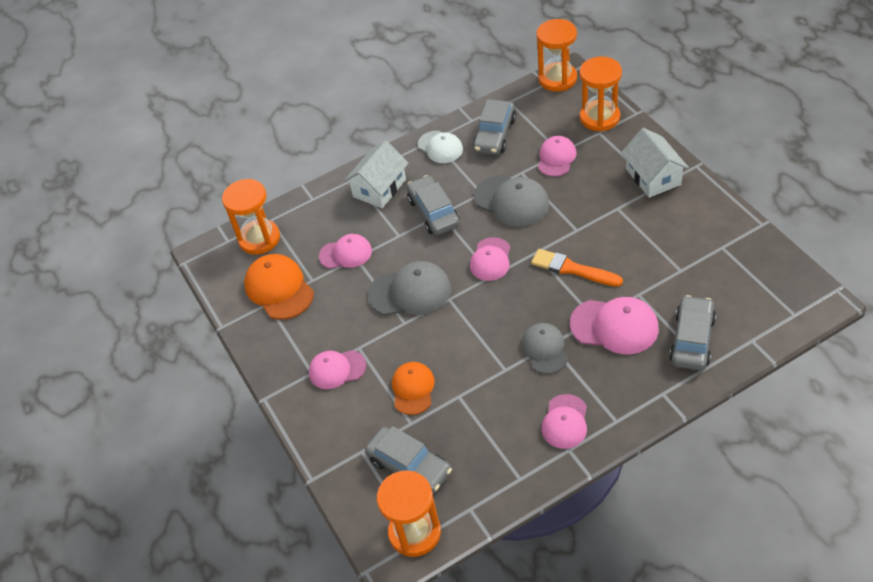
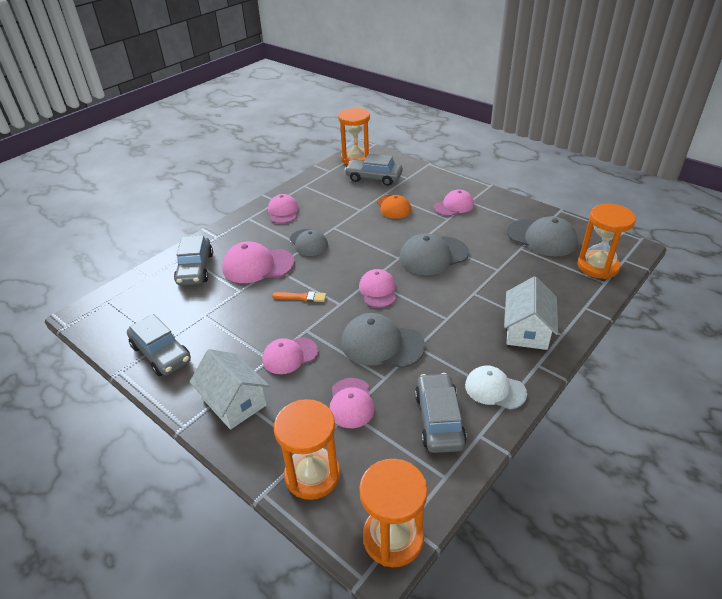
camera: 155 degrees right, 10 degrees down
(279, 289) = (542, 238): orange cap -> grey cap
(346, 253) = (510, 270): pink cap -> pink cap (290, 356)
(434, 212) = (454, 319): grey car -> grey car (161, 353)
(572, 269) = (302, 297): orange brush -> orange brush, size x0.64

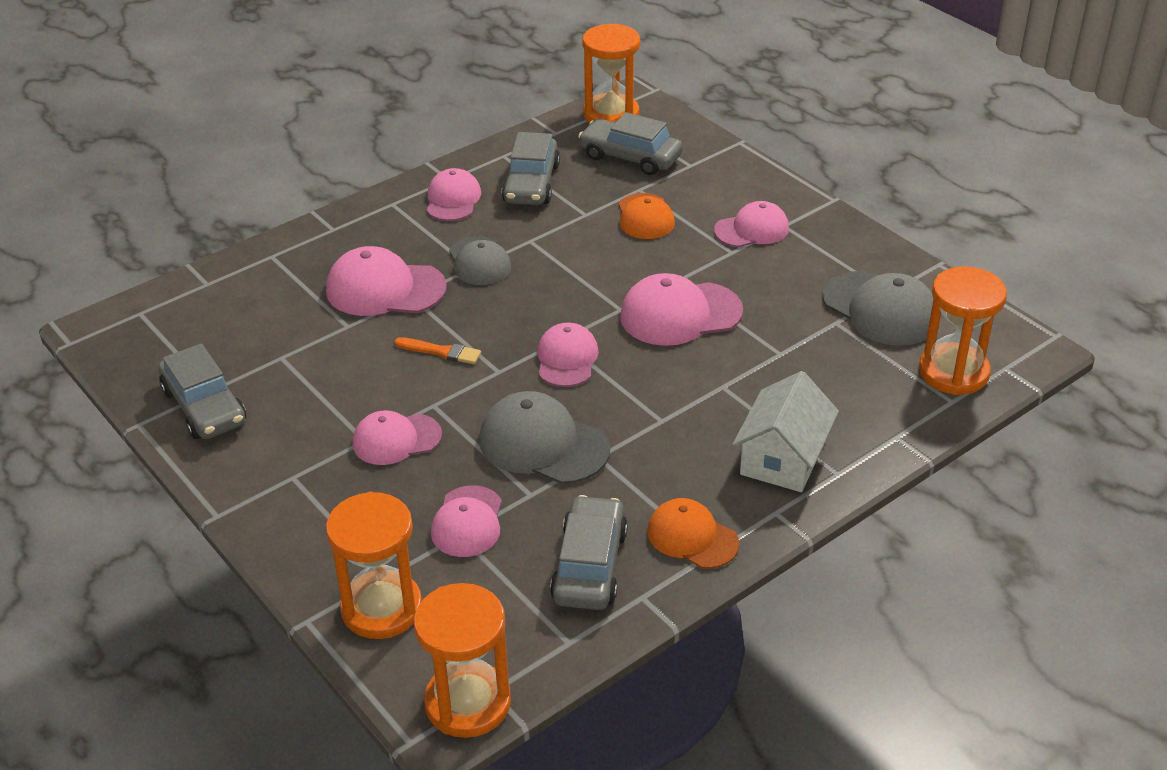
camera: 10 degrees right, 0 degrees up
(195, 269) = (284, 280): grey car -> grey car (531, 183)
(234, 402) = (296, 493): white house -> none
(433, 256) = (680, 314): grey cap -> pink cap
(495, 389) = (692, 537): white cap -> orange cap

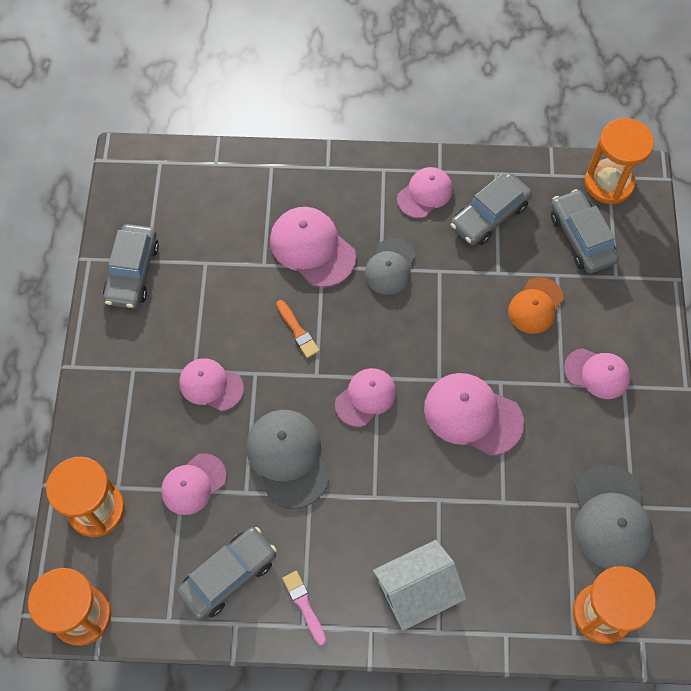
camera: 40 degrees right, 25 degrees up
(692, 537) = (304, 605): orange cap -> pink brush

